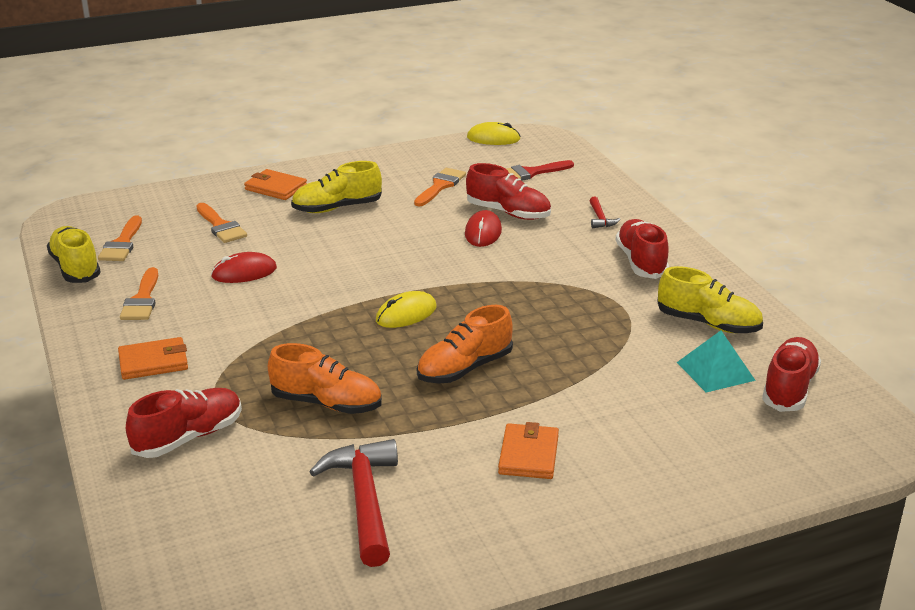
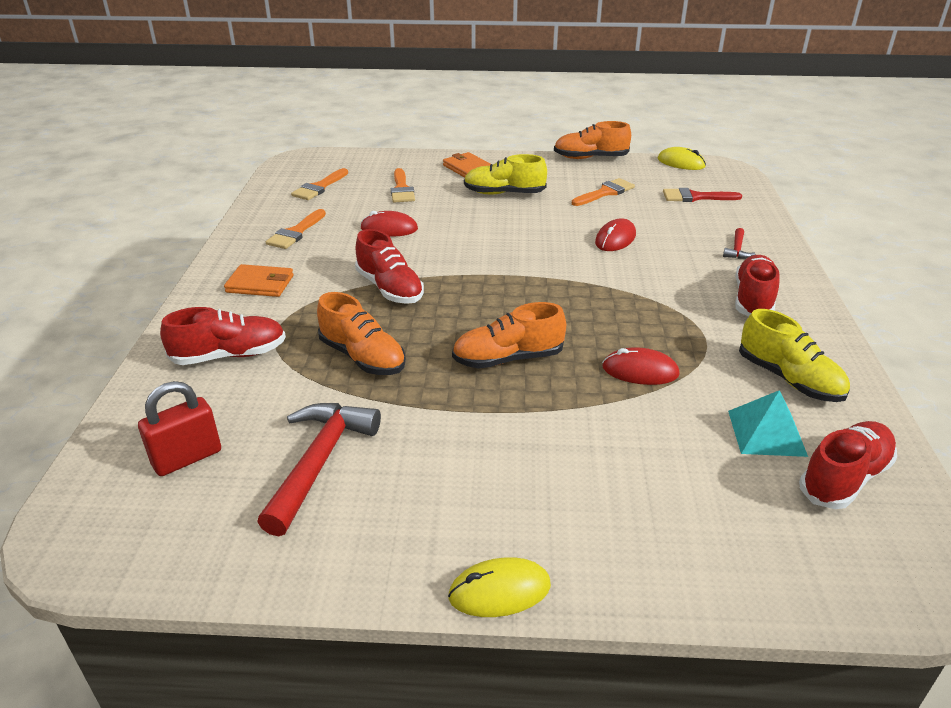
camera: 25 degrees right, 5 degrees up
(75, 268) = (271, 198): yellow shoe -> none
(235, 535) = (187, 458): none -> red padlock
(398, 150) = (590, 158): none -> orange shoe
(406, 314) = (493, 294): yellow mouse -> yellow mouse (499, 591)
(508, 213) = (651, 227): red shoe -> red shoe (390, 288)
(528, 455) = (506, 465): orange wallet -> none
(586, 349) = (640, 371): none -> red mouse

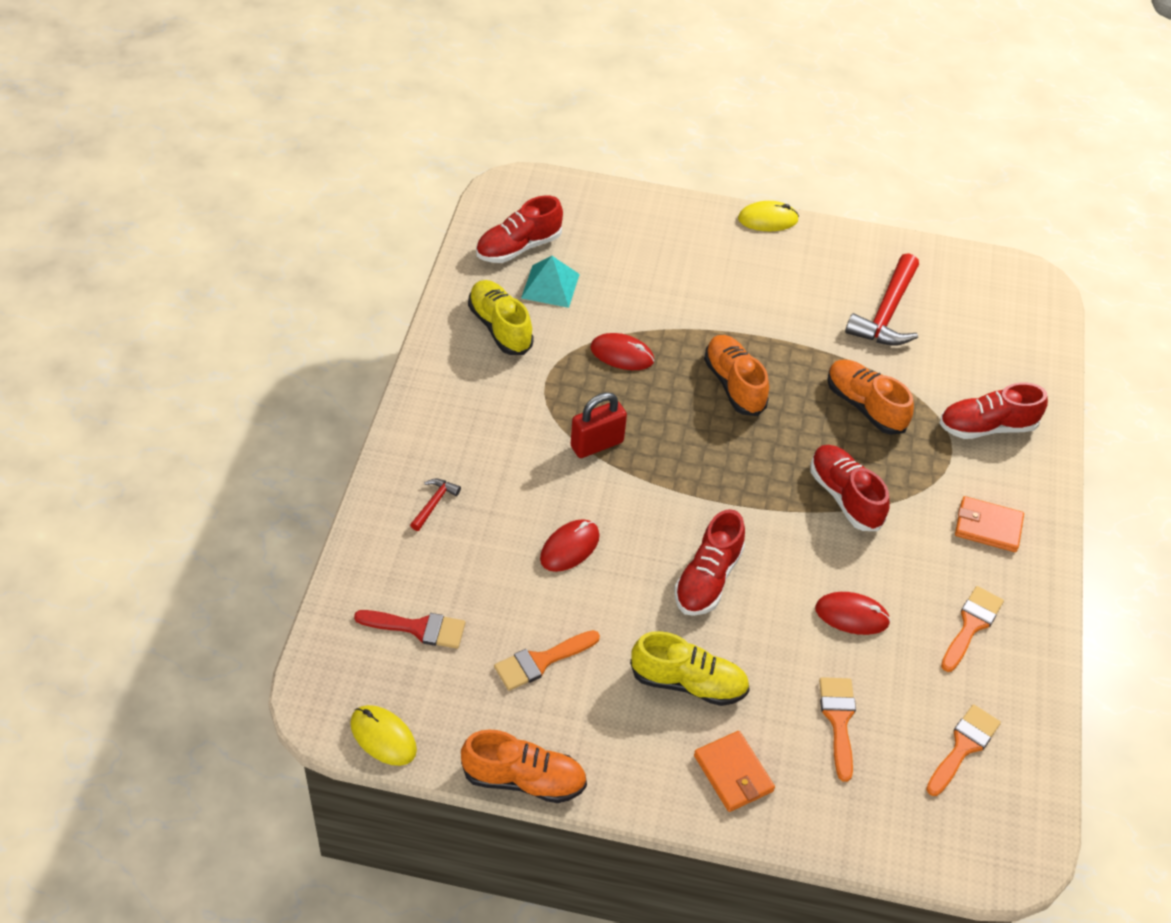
camera: 175 degrees left, 15 degrees up
(187, 458) = (984, 330): red padlock -> red padlock (597, 444)
(508, 359) = (734, 384): orange shoe -> orange shoe turned 105 degrees counterclockwise
(753, 299) = (469, 422): red shoe -> red shoe (708, 579)

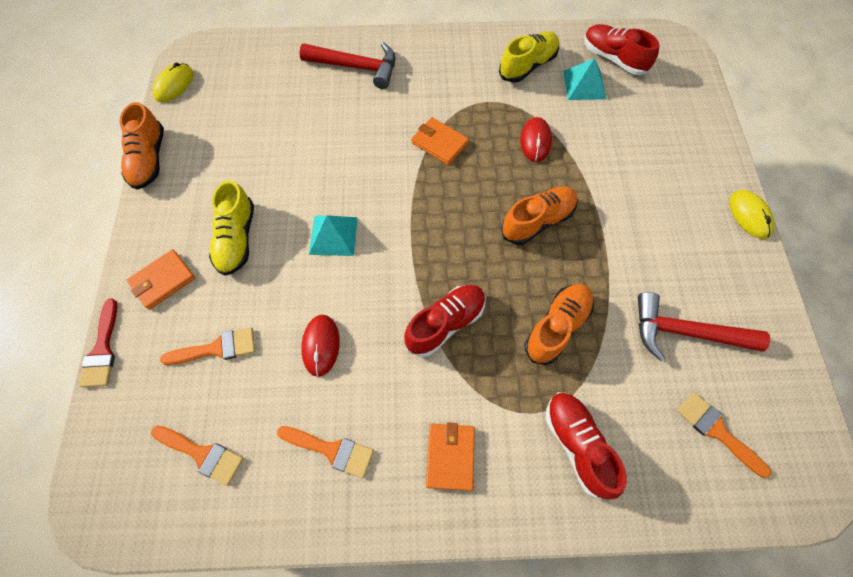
camera: 80 degrees right, 15 degrees up
(418, 628) = (256, 82): red brush -> red brush (102, 350)
(434, 503) = (357, 67): red hammer -> red hammer, size x2.14
(541, 661) = (241, 149): orange brush -> orange brush (716, 431)
(569, 547) = (340, 146): red mouse -> none
(597, 444) = (439, 143): red padlock -> orange wallet
(708, 579) = (333, 235): red shoe -> turquoise pyramid

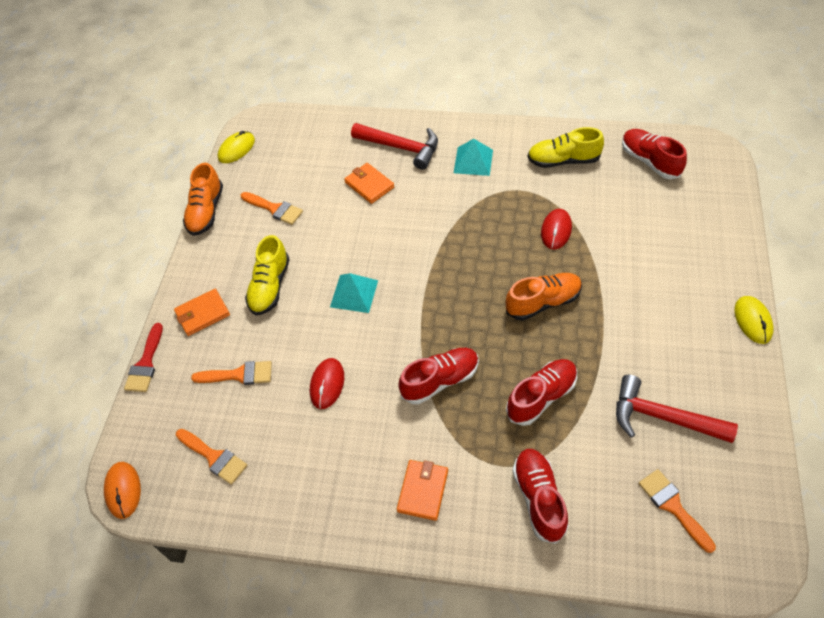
camera: 15 degrees right, 10 degrees down
(96, 514) = (123, 490): none -> orange mouse
(331, 450) = (321, 470): orange brush -> orange brush (274, 209)
(439, 143) = (465, 223): orange wallet -> orange wallet (369, 185)
(528, 66) = (563, 160): yellow shoe -> yellow shoe turned 150 degrees counterclockwise
(557, 327) = (541, 397): orange shoe -> red shoe
(584, 85) = (615, 183): turquoise pyramid -> turquoise pyramid (473, 161)

